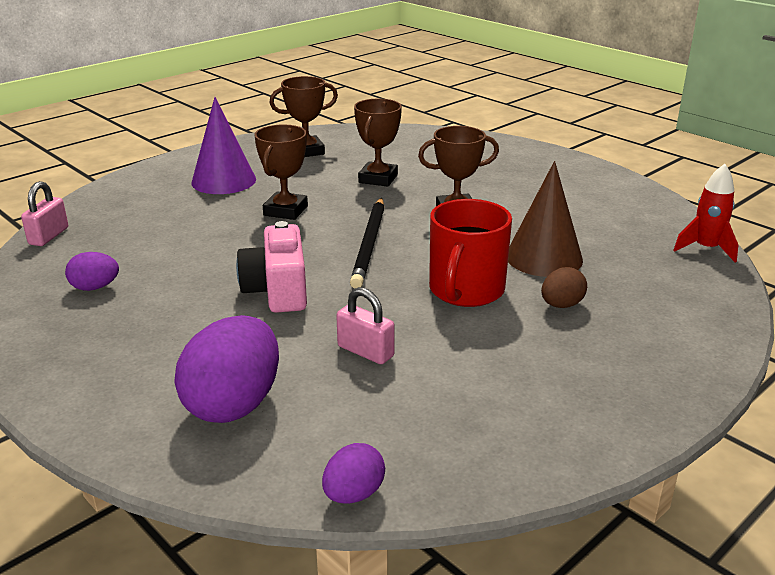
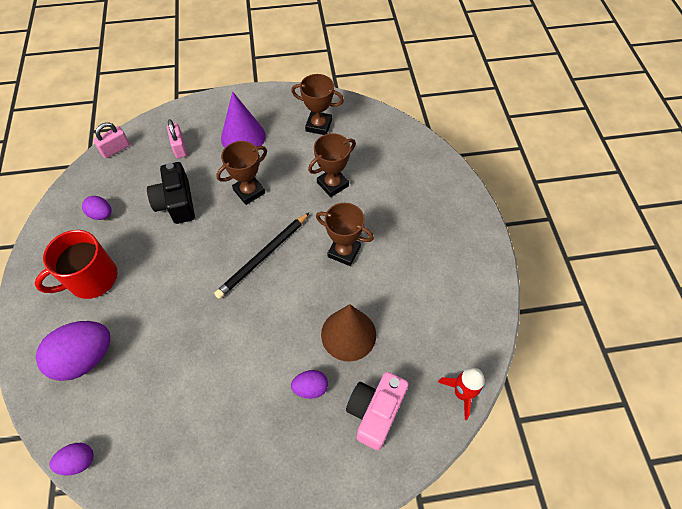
camera: 35 degrees right, 30 degrees up
(198, 246) = (176, 203): none -> black camera
(277, 290) = (179, 272): pink camera -> pink camera (375, 412)
(365, 351) = (174, 357): pink padlock -> pink padlock (179, 147)
(465, 290) = (272, 337): red mug -> red mug (92, 278)
(561, 305) = (310, 388): brown egg -> purple egg

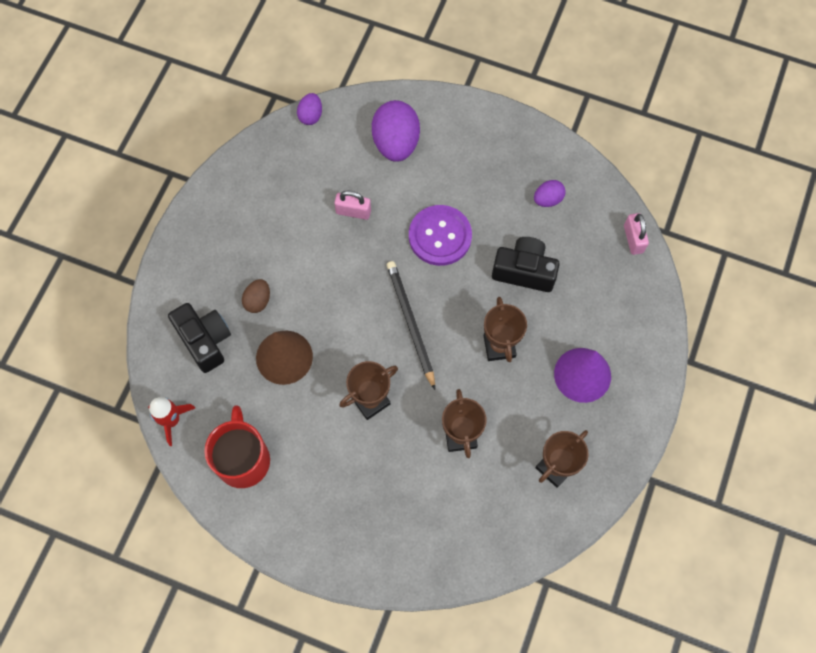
camera: 120 degrees right, 10 degrees up
(92, 278) = (474, 170): red mug -> red mug (243, 459)
(171, 274) = (440, 236): none -> purple button
(179, 147) = (601, 302): pink padlock -> pink padlock (353, 211)
(310, 388) = (258, 301): purple egg -> brown egg
(375, 412) = (205, 340): pink camera -> black camera

